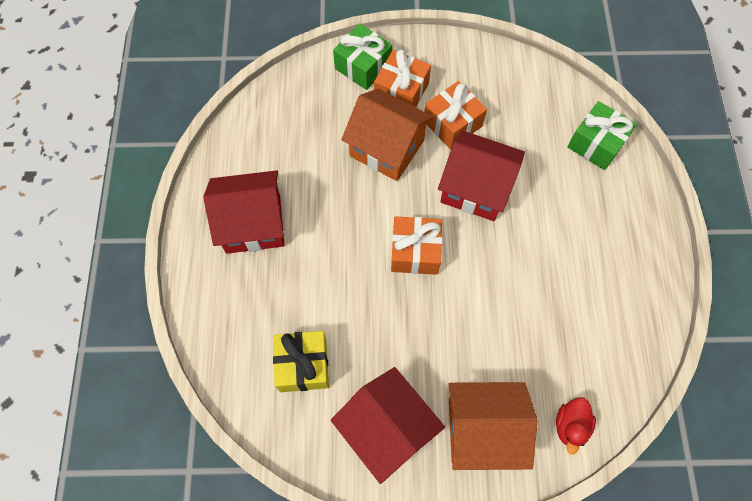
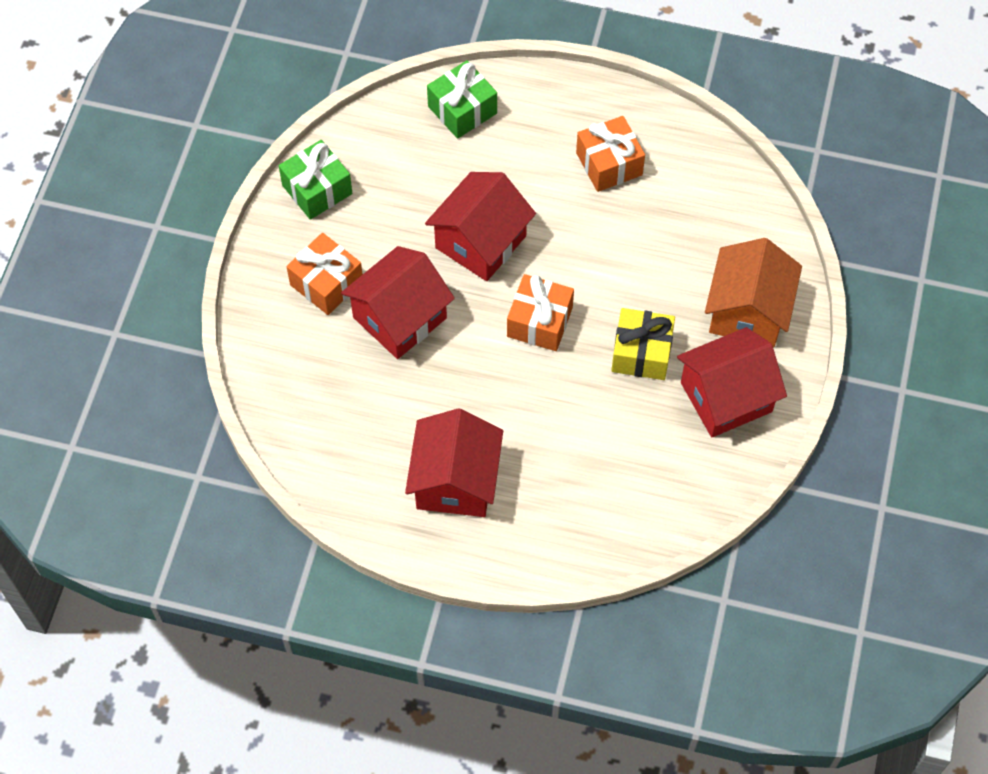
camera: 75 degrees left, 5 degrees down
(303, 365) = (639, 462): yellow gift -> yellow gift (641, 353)
(363, 66) = (275, 316): green gift -> green gift (317, 189)
(387, 148) = (399, 318): orange house -> red house
(452, 123) = (389, 242): orange gift -> orange gift (609, 164)
(570, 426) = (762, 234): red duck -> none

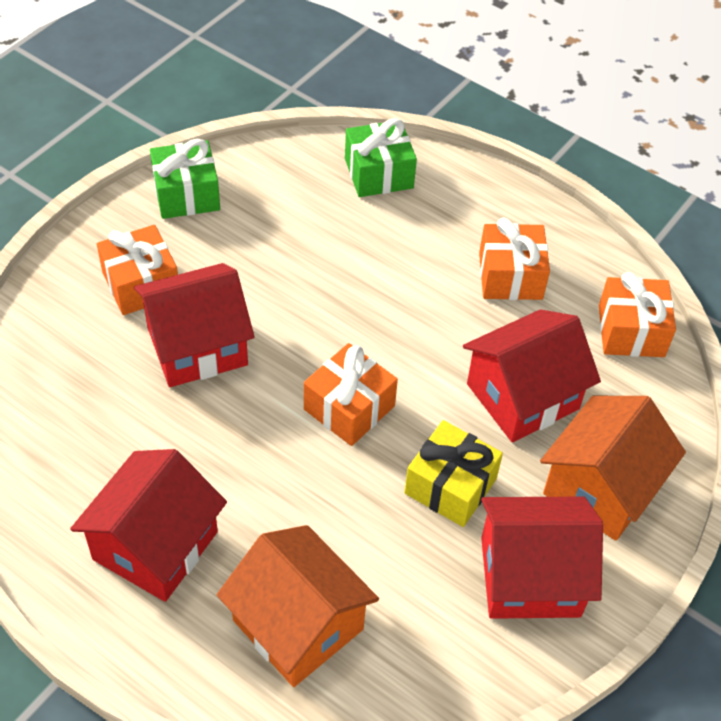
camera: 20 degrees right, 10 degrees down
(480, 242) = (328, 303): red house -> red house (522, 396)
(584, 495) = (298, 624): none -> orange house
(719, 176) = (631, 331): none -> orange gift

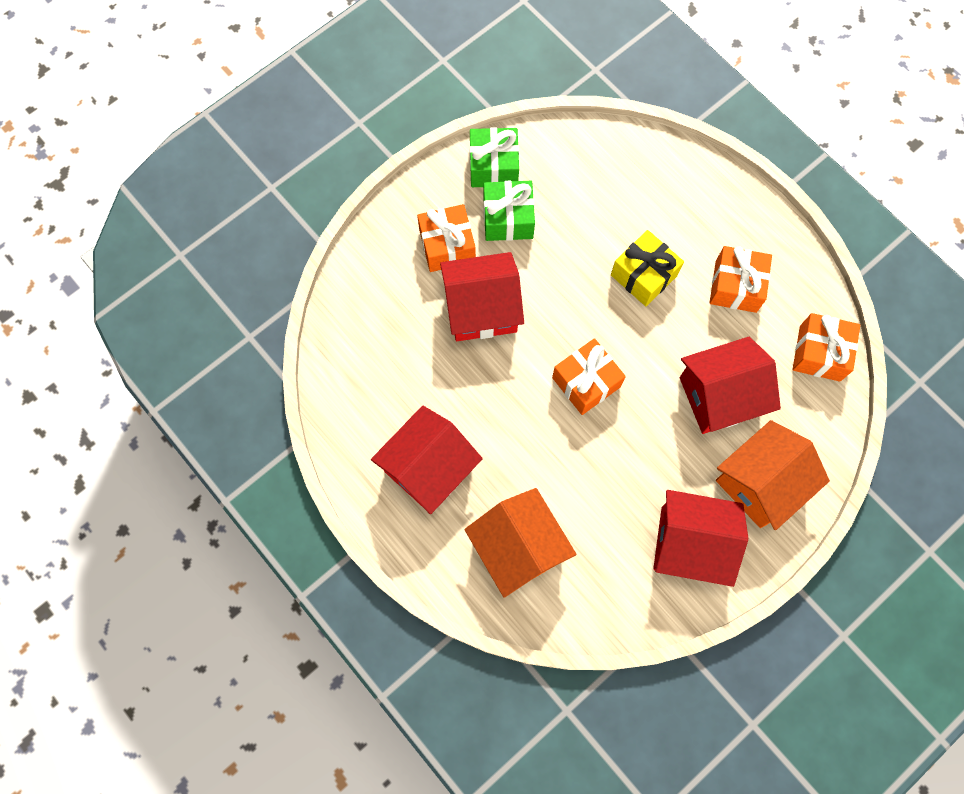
camera: 15 degrees right, 20 degrees up
(379, 173) = (650, 170): green gift -> green gift (508, 219)
(450, 486) = (648, 461): yellow gift -> yellow gift (643, 275)

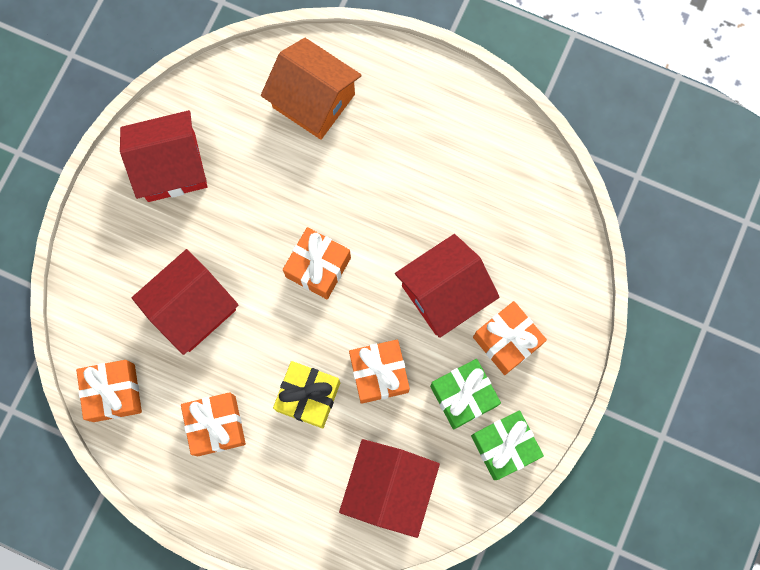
camera: 155 degrees right, 5 degrees up
(429, 468) = (419, 131): red house -> red house (389, 488)
(572, 267) = (379, 374): none -> orange gift
(760, 483) = (128, 245): orange house -> none

